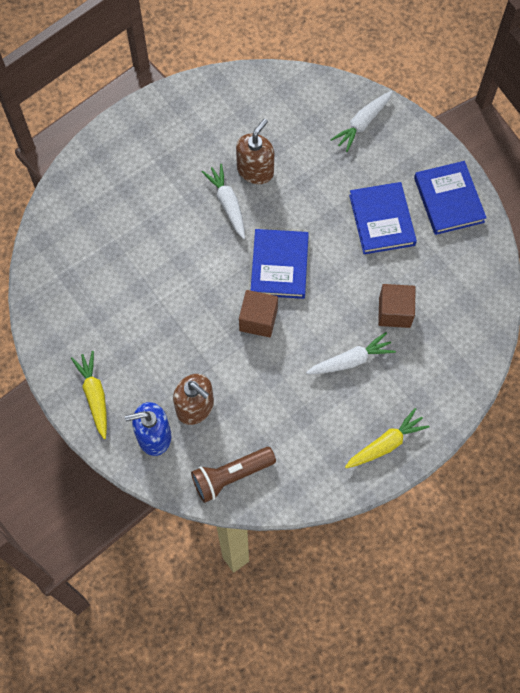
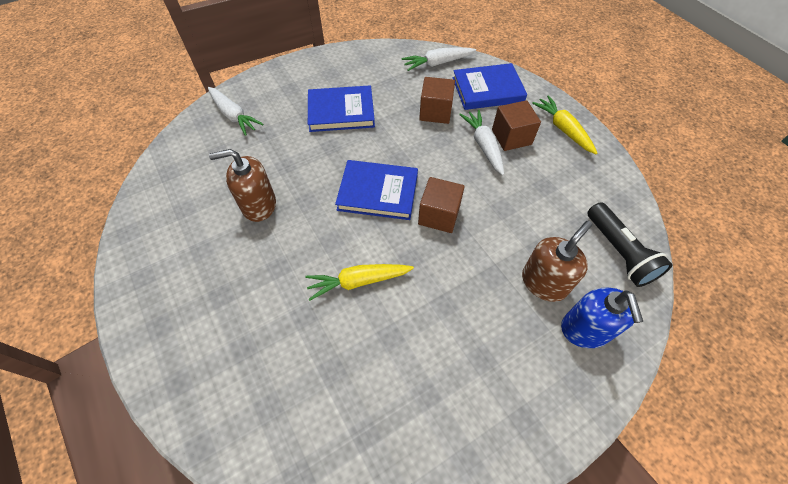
camera: 85 degrees left, 10 degrees down
(95, 396) = (541, 402): yellow carrot -> yellow carrot (359, 281)
(228, 204) = (295, 234): white carrot -> white carrot (438, 63)
(231, 476) = (619, 252): brown flashlight -> black flashlight
(255, 170) = (259, 205): brown soap dispenser -> brown soap dispenser turned 45 degrees counterclockwise
(367, 389) = (511, 137): none -> brown cube
(449, 200) = (330, 68): blue book -> blue book (487, 90)

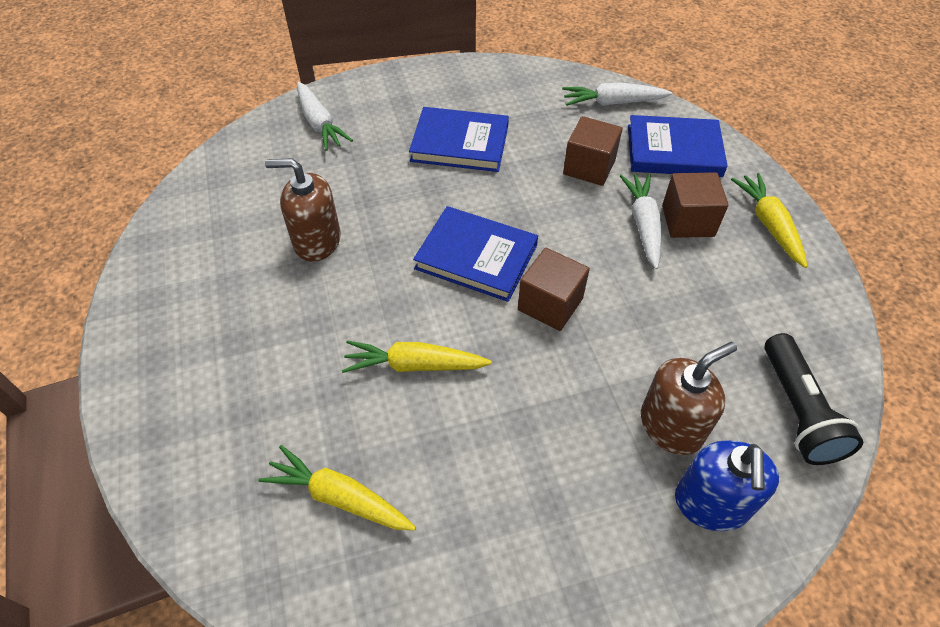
camera: 15 degrees right, 5 degrees down
(334, 394) = (340, 497): none -> yellow carrot

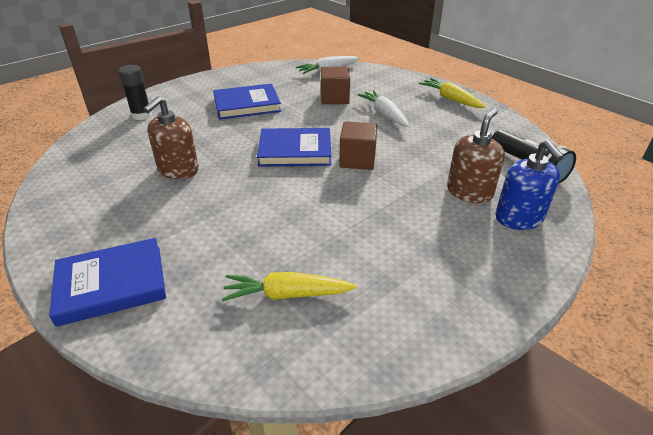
camera: 25 degrees left, 15 degrees down
(317, 241) = (178, 170): brown soap dispenser -> brown soap dispenser turned 45 degrees counterclockwise
(319, 123) = (141, 115): white carrot -> black glue stick
(415, 365) = (292, 211): yellow carrot -> none
(674, 150) = (377, 82): blue book -> blue book (111, 284)
(688, 221) = (407, 107): brown cube -> none

